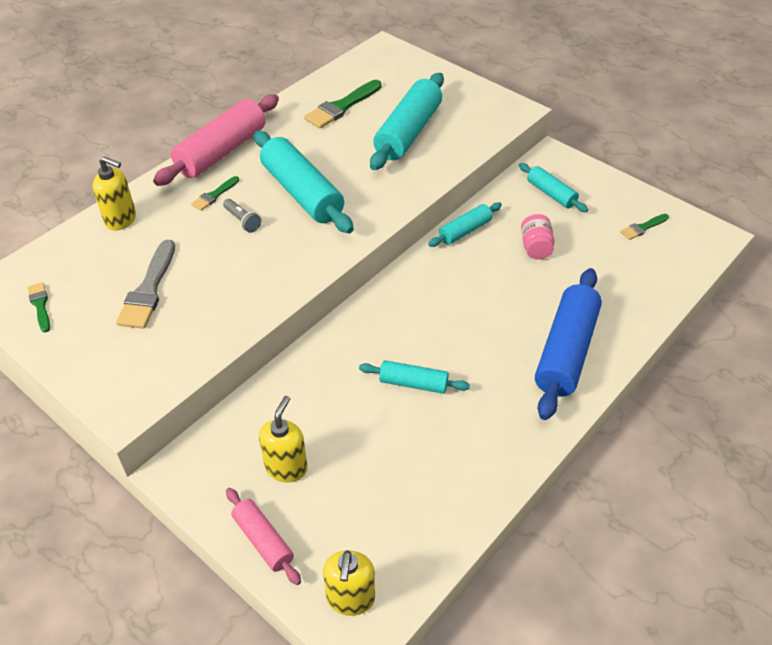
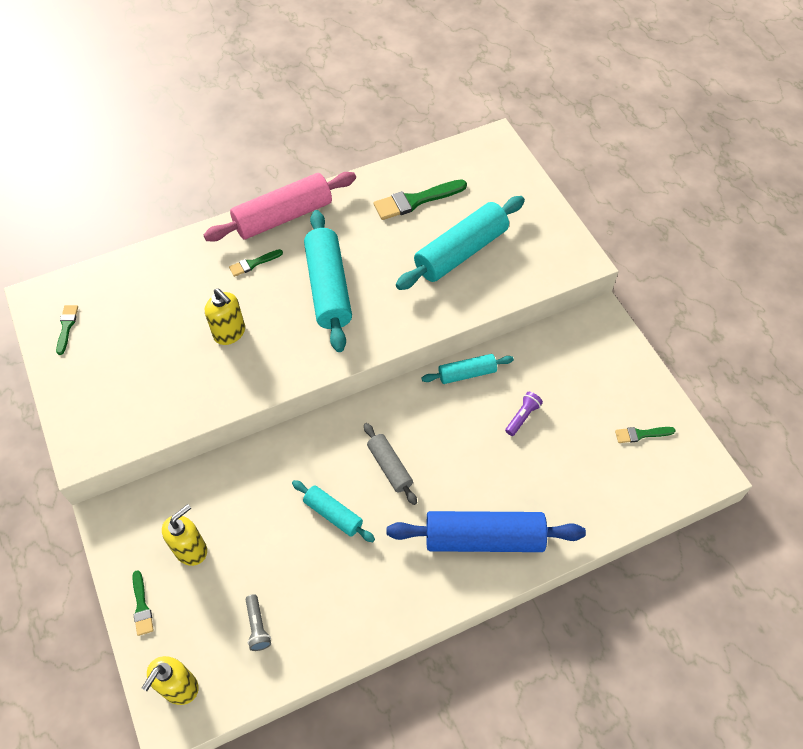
camera: 25 degrees right, 10 degrees up
(121, 220) = (166, 262): yellow soap dispenser -> yellow soap dispenser (230, 333)
(149, 290) = (154, 343): grey brush -> none
(242, 221) = (263, 300): grey flashlight -> grey flashlight (257, 627)
(263, 540) = (142, 606): pink rolling pin -> green brush
(442, 326) = (389, 467): none -> grey rolling pin
(535, 247) = (522, 417): pink jar -> purple flashlight
(551, 194) = (573, 362): turquoise rolling pin -> none
(565, 351) = (484, 538): blue rolling pin -> blue rolling pin turned 45 degrees clockwise

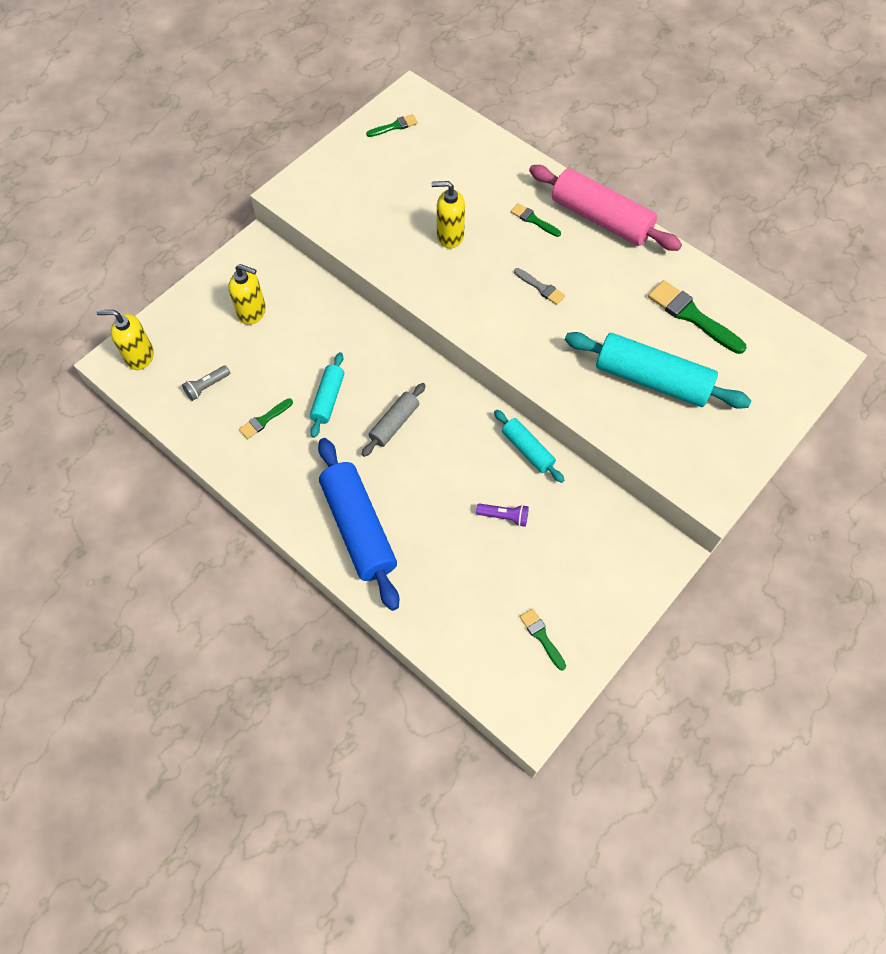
camera: 65 degrees right, 5 degrees up
(142, 606) = (193, 302): green brush -> green brush (264, 420)
(230, 333) = (450, 236): yellow soap dispenser -> yellow soap dispenser turned 75 degrees clockwise
(328, 288) = (541, 287): turquoise rolling pin -> grey brush

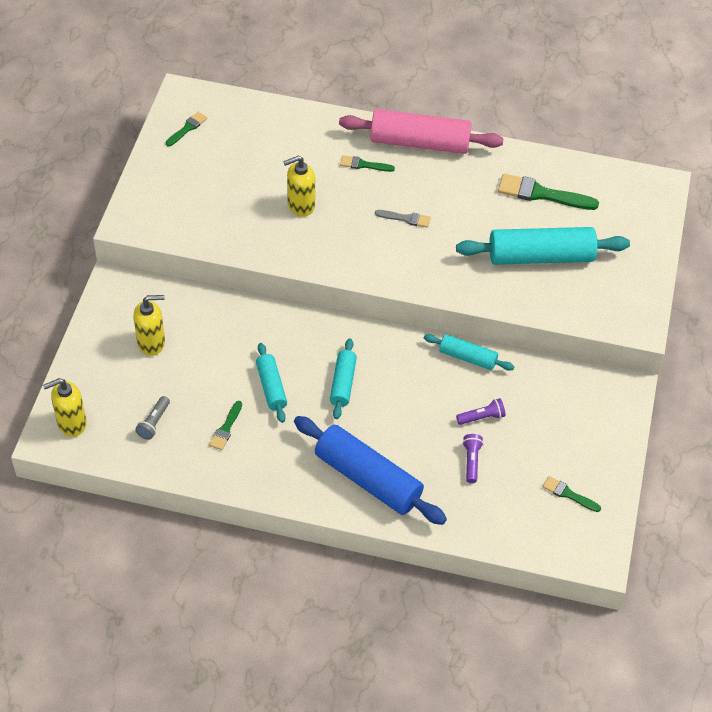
camera: 30 degrees left, 10 degrees down
(394, 424) = (343, 383): grey rolling pin -> turquoise rolling pin
(467, 556) = (471, 461): none -> purple flashlight

